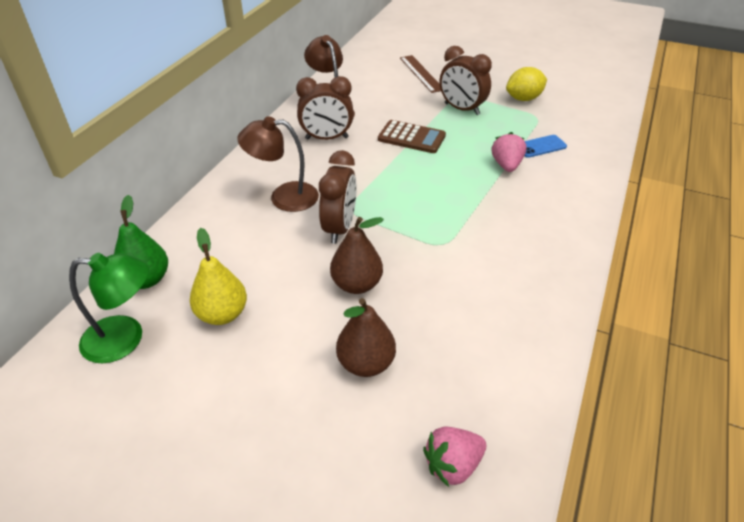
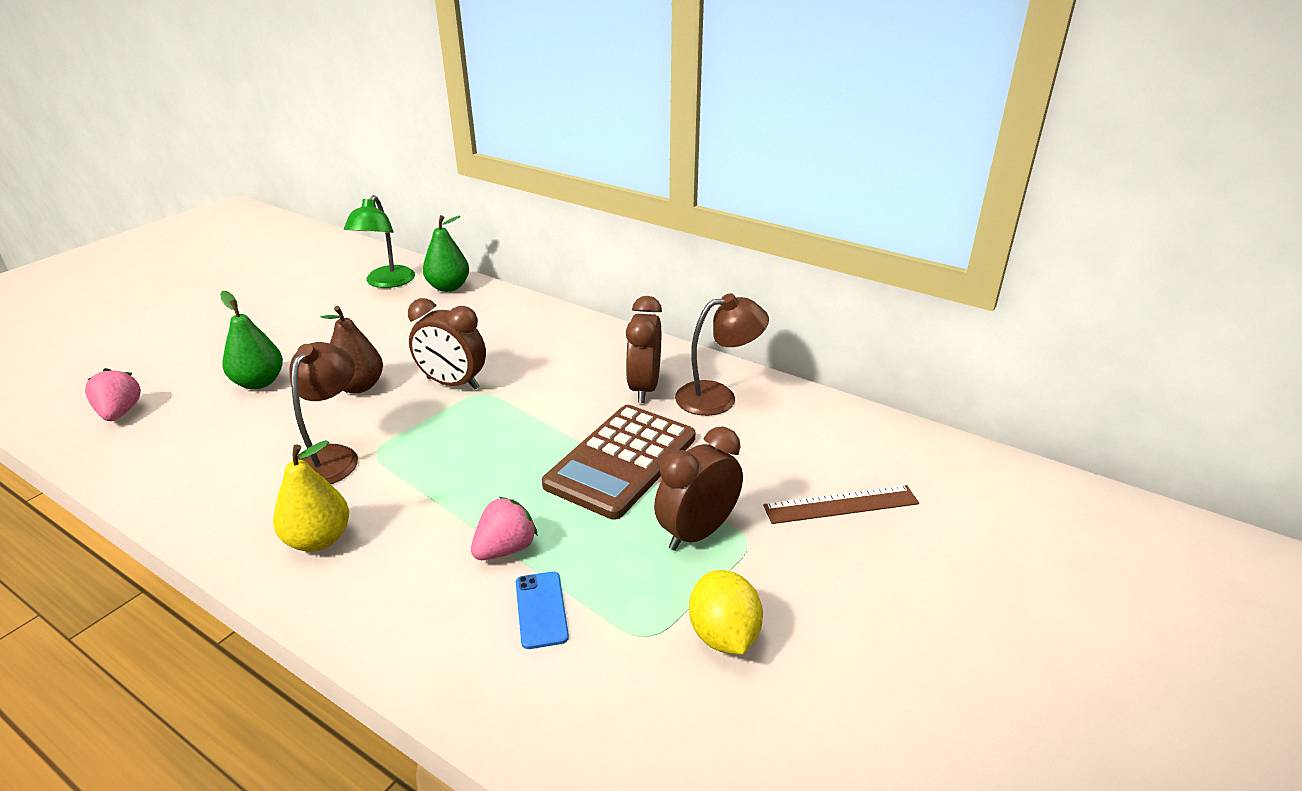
camera: 100 degrees right, 10 degrees down
(222, 314) = (379, 319): yellow pear -> yellow pear (318, 540)
(284, 197) = (529, 353): brown lamp -> brown lamp (331, 457)
(366, 363) = (259, 382): brown pear -> green pear
(411, 137) = (622, 461): brown calculator -> brown calculator, size x1.57
(506, 165) = (505, 549): pink strawberry -> pink strawberry turned 60 degrees counterclockwise

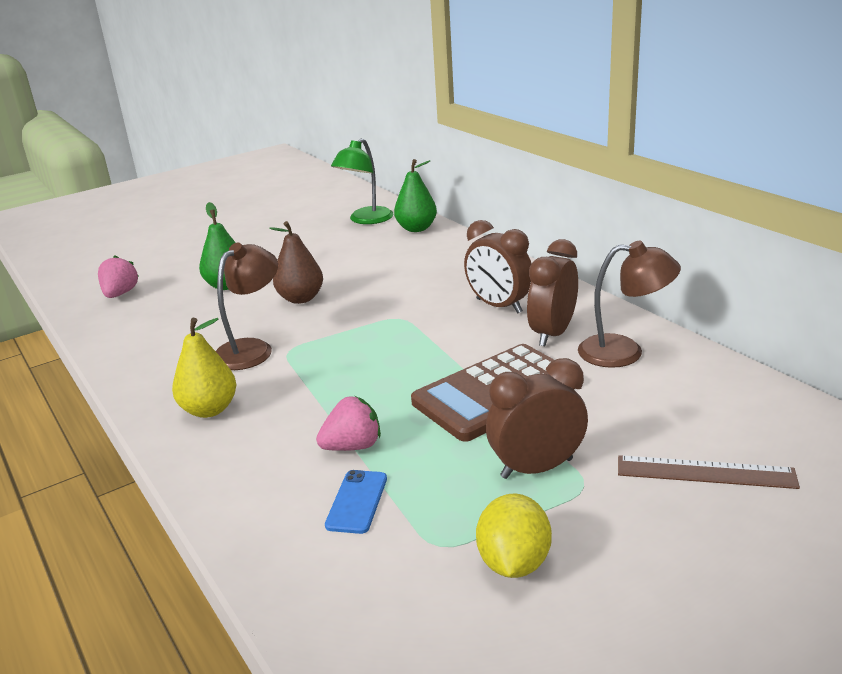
camera: 25 degrees right, 5 degrees down
(452, 384) = (379, 306): brown clock -> brown clock (498, 306)

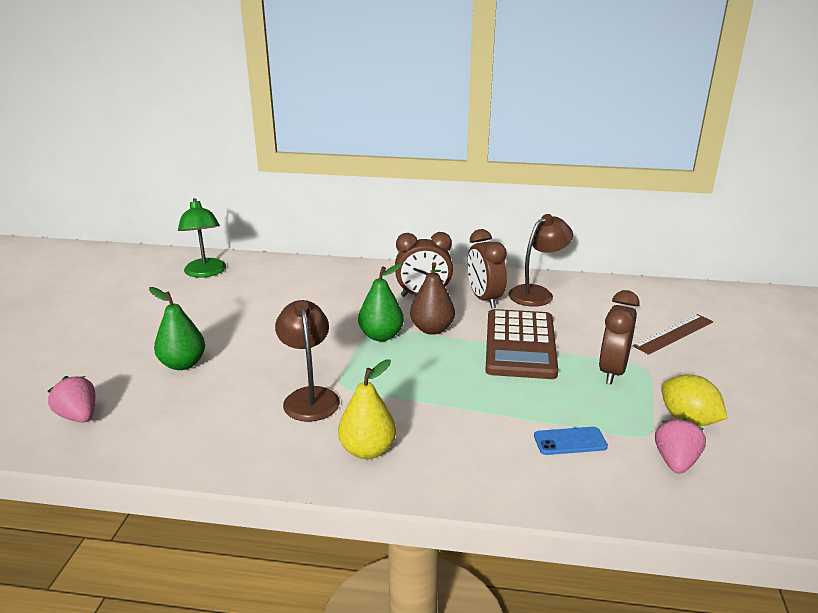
camera: 50 degrees left, 0 degrees up
(301, 298) = (273, 347): brown pear -> brown pear (432, 329)
(353, 446) = (506, 415): pink strawberry -> pink strawberry (675, 461)
(357, 502) = (570, 441): blue phone -> blue phone turned 60 degrees counterclockwise
(416, 228) = (263, 266): green pear -> green pear (381, 336)

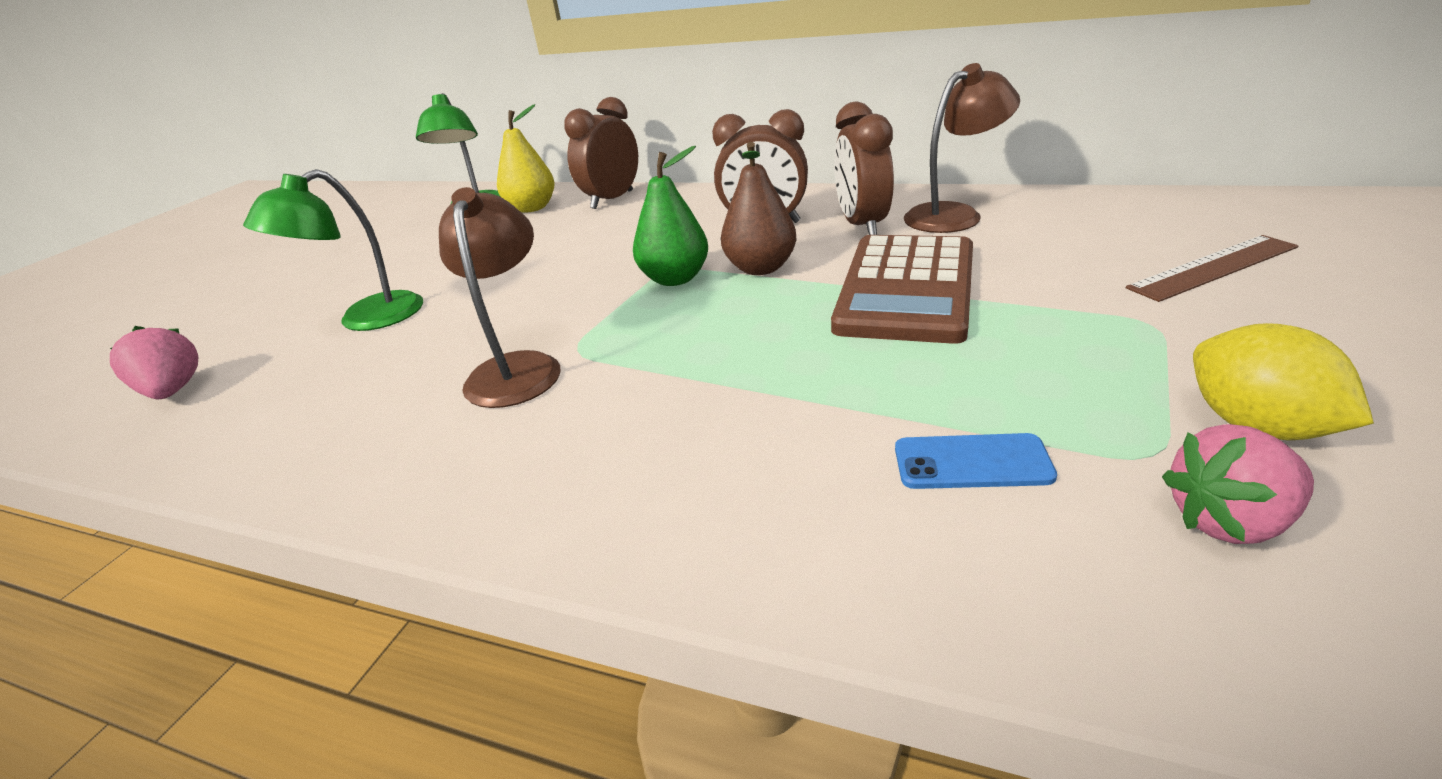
camera: 15 degrees right, 5 degrees up
(183, 364) = (366, 319): green pear -> green lamp
(367, 450) = (564, 462): yellow pear -> yellow pear (532, 208)
(612, 371) = (1080, 331): brown clock -> brown clock (612, 200)
(675, 461) = (1228, 521): pink strawberry -> pink strawberry turned 135 degrees counterclockwise

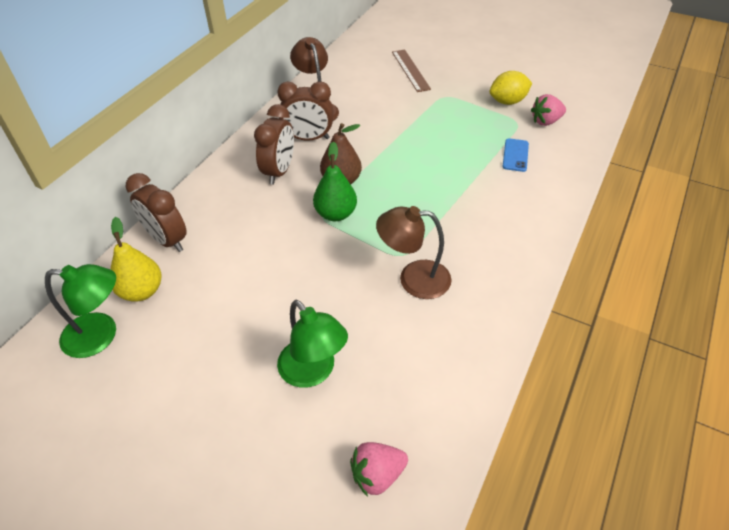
camera: 85 degrees left, 15 degrees up
(907, 289) = (390, 141): brown calculator -> none
(1228, 521) = (546, 121): pink strawberry -> pink strawberry turned 75 degrees clockwise

